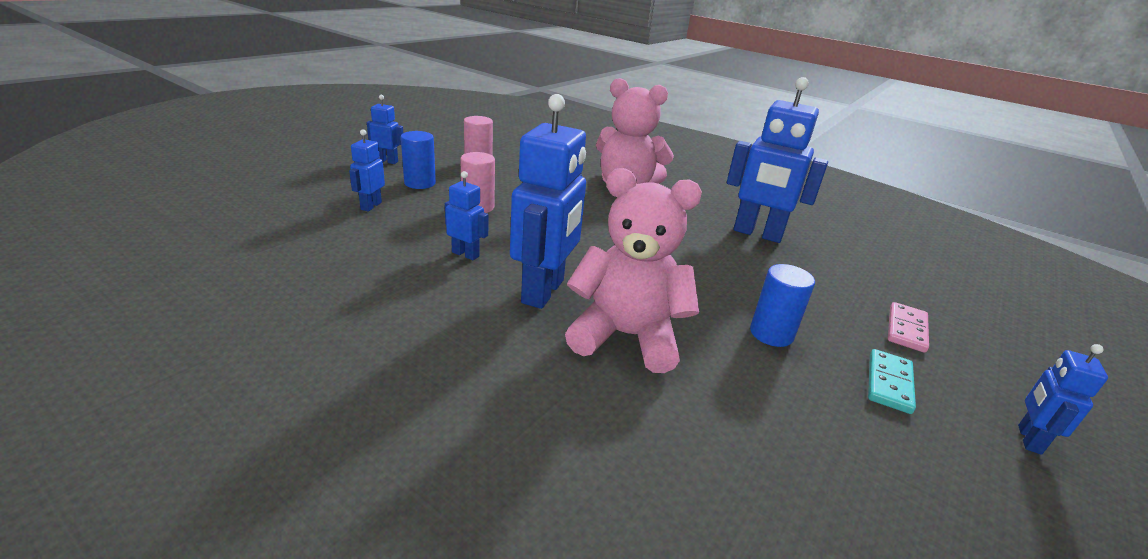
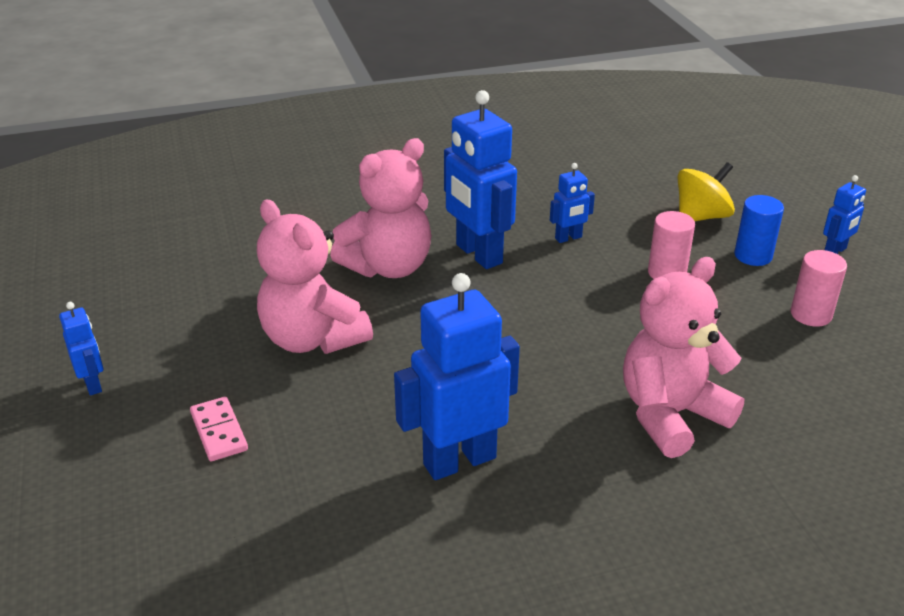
camera: 130 degrees right, 5 degrees up
(371, 206) = (701, 217): blue robot -> yellow spinning top
(771, 334) = (312, 339): blue cylinder -> pink teddy bear
(889, 383) = (204, 360): turquoise domino -> none

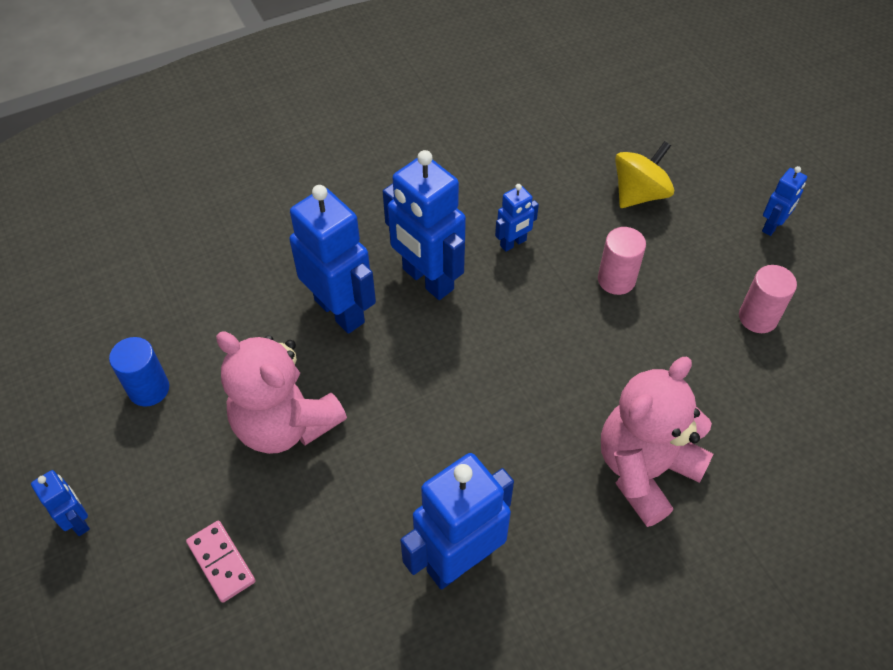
camera: 10 degrees left, 20 degrees up
(388, 267) = (340, 310): pink teddy bear -> blue robot
(753, 256) = (695, 243): blue cylinder -> blue cylinder (149, 389)

